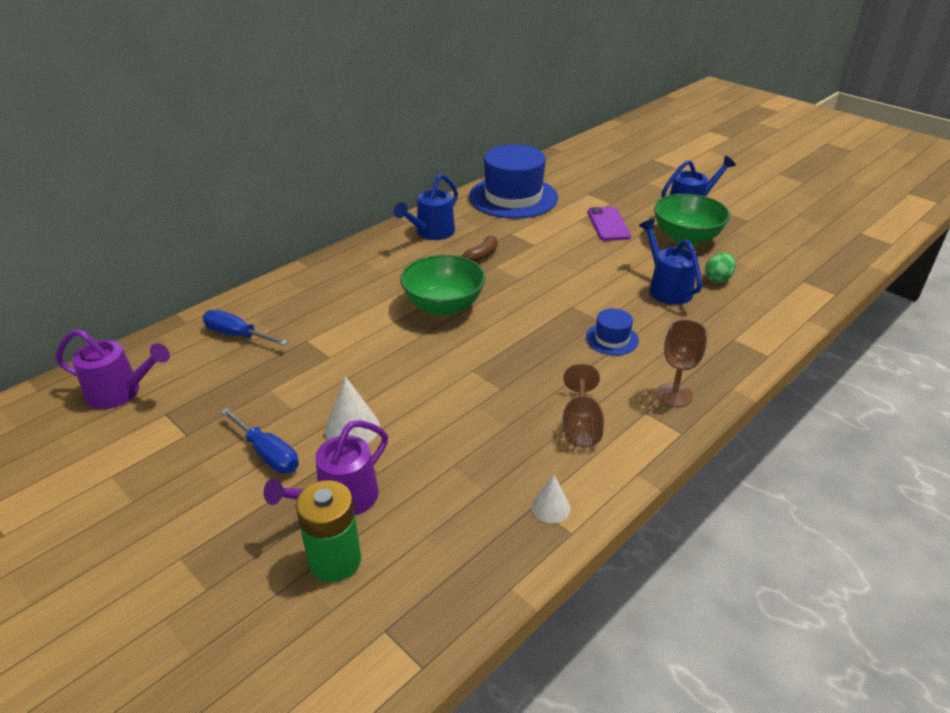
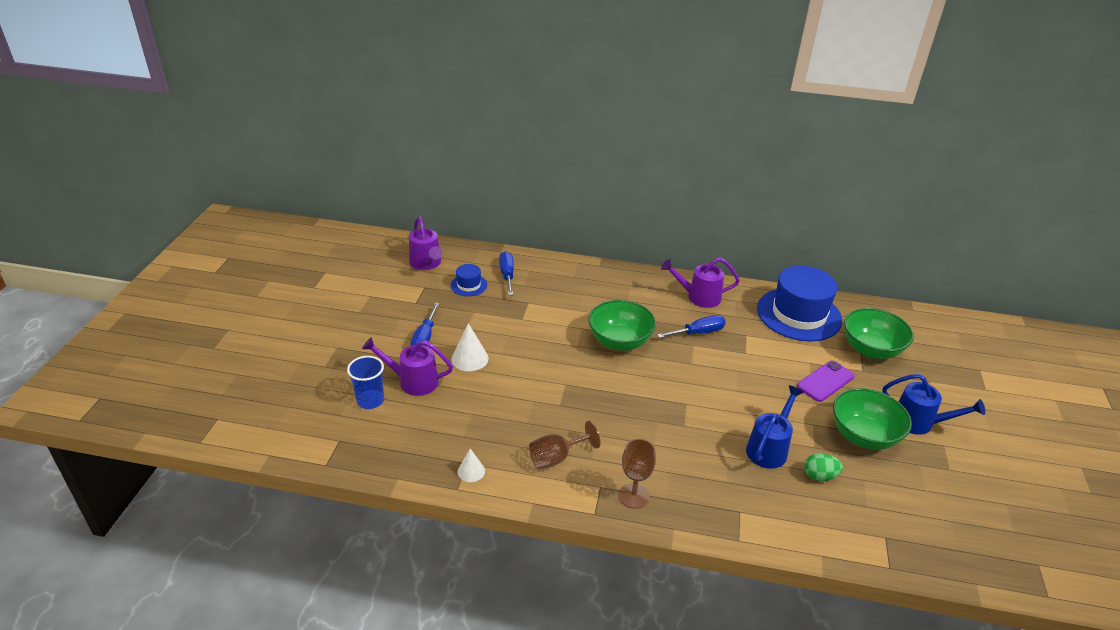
camera: 55 degrees right, 0 degrees up
(335, 561) = (370, 400): green battery -> blue cup
(431, 233) = (698, 297): blue watering can -> purple watering can
(481, 255) = (698, 332): brown banana -> blue screwdriver
(590, 188) = (871, 349): none -> green bowl
(612, 339) = (667, 439): blue hat -> blue hat (469, 285)

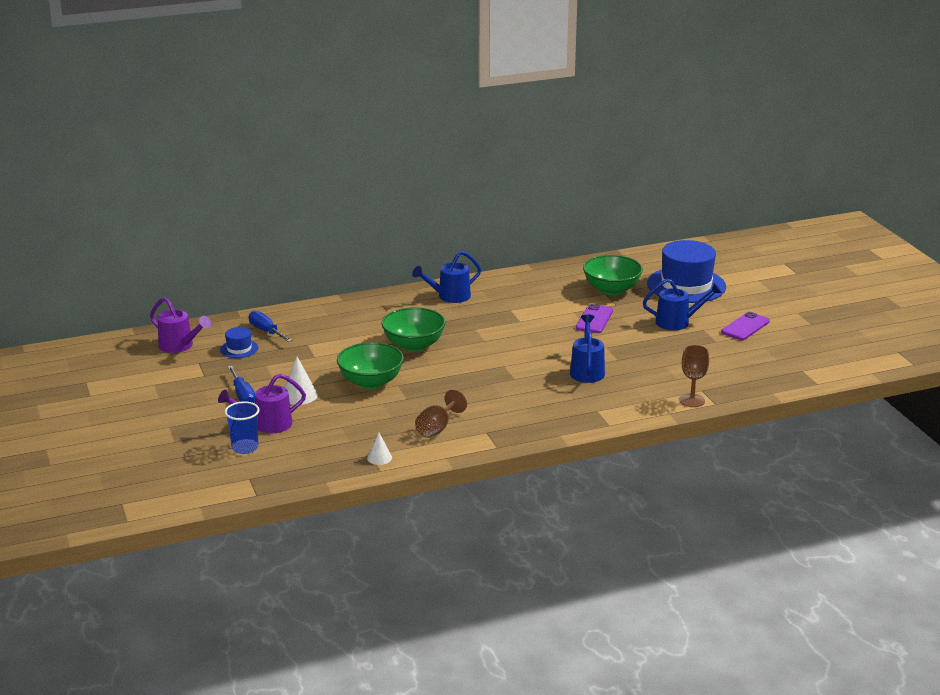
camera: 30 degrees left, 10 degrees down
(633, 496) = (515, 428): brown goblet -> brown goblet (692, 400)
(698, 297) = (449, 297): purple watering can -> blue watering can
(698, 332) = (471, 320): blue screwdriver -> none
(799, 314) = (539, 284): blue hat -> blue hat (686, 285)
(819, 476) = (634, 374): green egg -> none
(863, 436) = (646, 342): green bowl -> green bowl (371, 382)
(1000, 462) = (745, 327): none -> purple phone

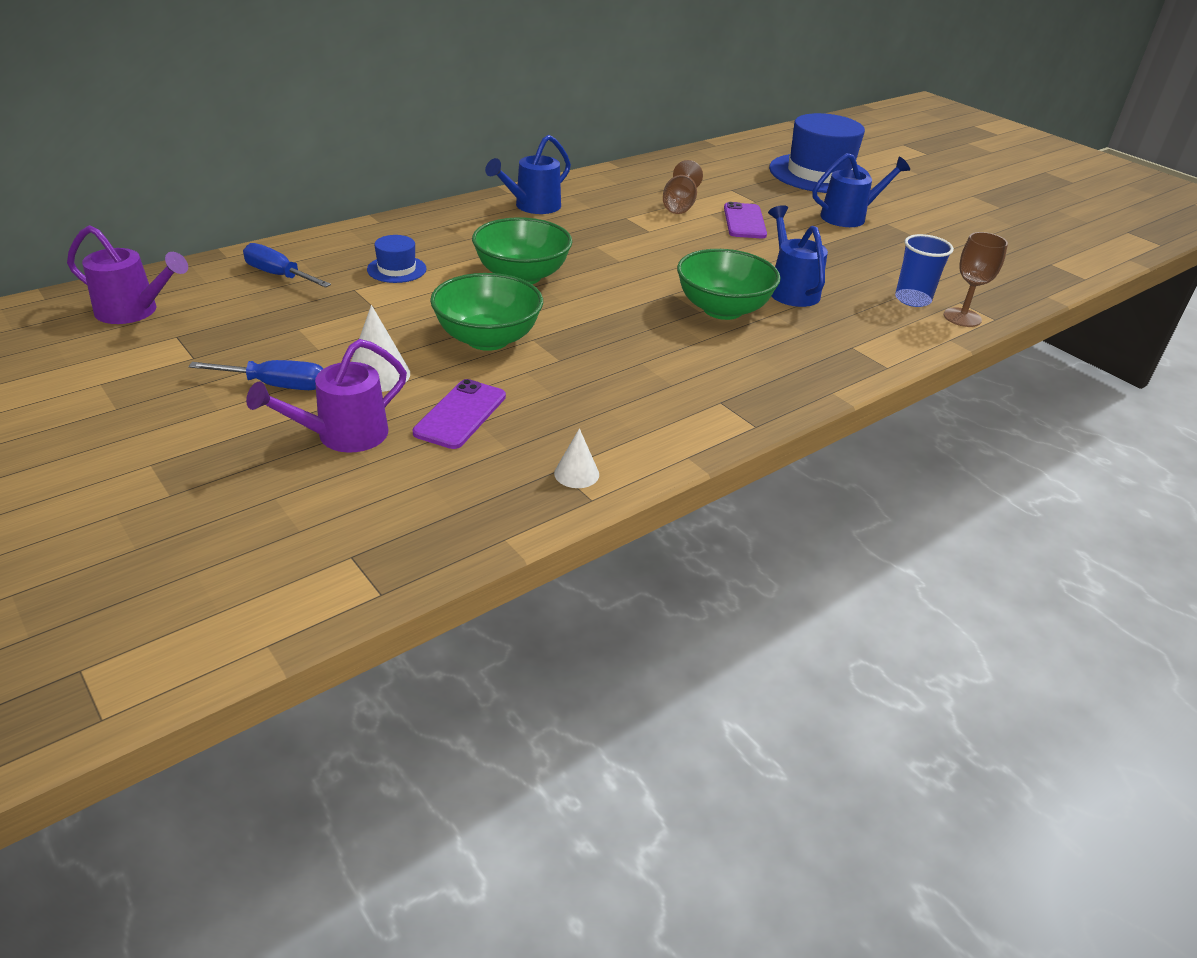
camera: 20 degrees left, 10 degrees up
(239, 349) = (242, 306): blue hat -> blue hat (396, 269)
(242, 395) = (276, 386): blue screwdriver -> blue screwdriver turned 45 degrees counterclockwise
(245, 448) = (317, 489): blue cup -> blue cup (912, 299)
(437, 428) = (639, 405): brown goblet -> brown goblet (679, 205)
(611, 290) = (736, 184): green bowl -> green bowl (722, 309)
(745, 327) = (932, 216): purple phone -> purple phone (460, 414)

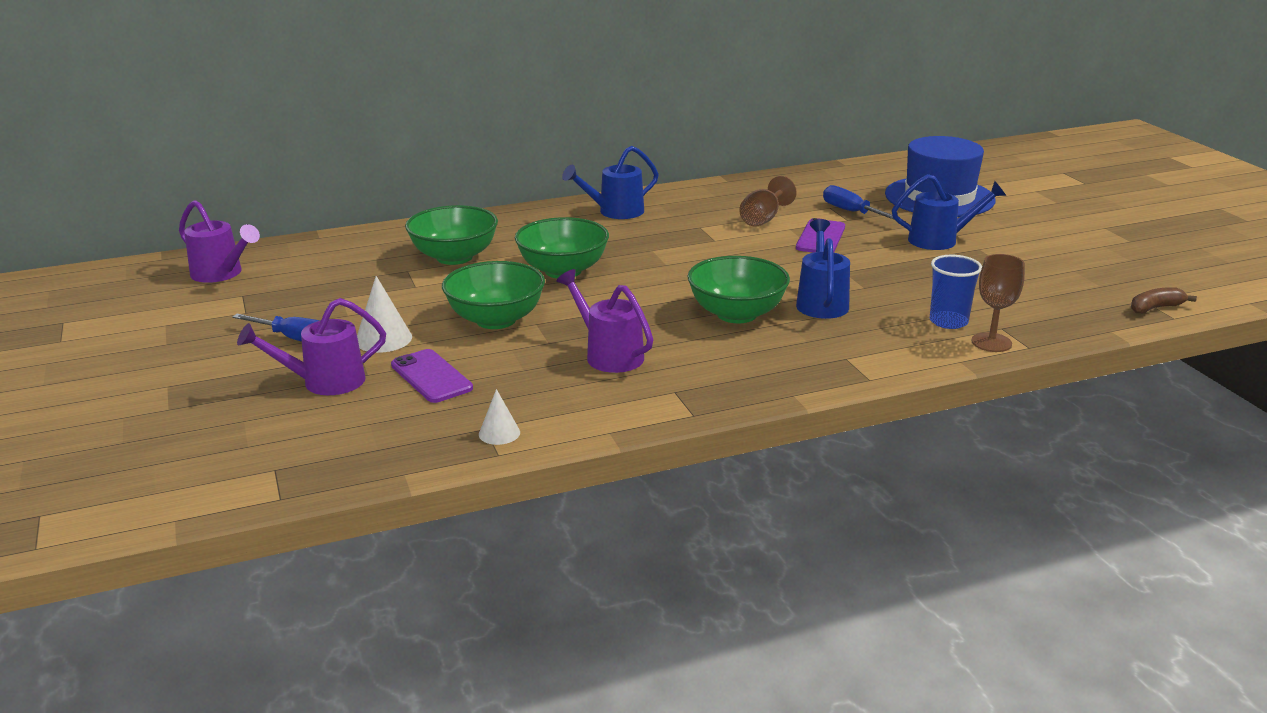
camera: 20 degrees right, 10 degrees down
(278, 275) = (352, 255): blue screwdriver -> blue screwdriver (851, 212)
(396, 269) = (454, 257): blue hat -> green bowl
(460, 414) = (431, 377): purple phone -> purple phone turned 75 degrees counterclockwise
(629, 367) = (608, 354): none -> purple watering can
(1065, 270) = (1155, 308): none -> brown banana

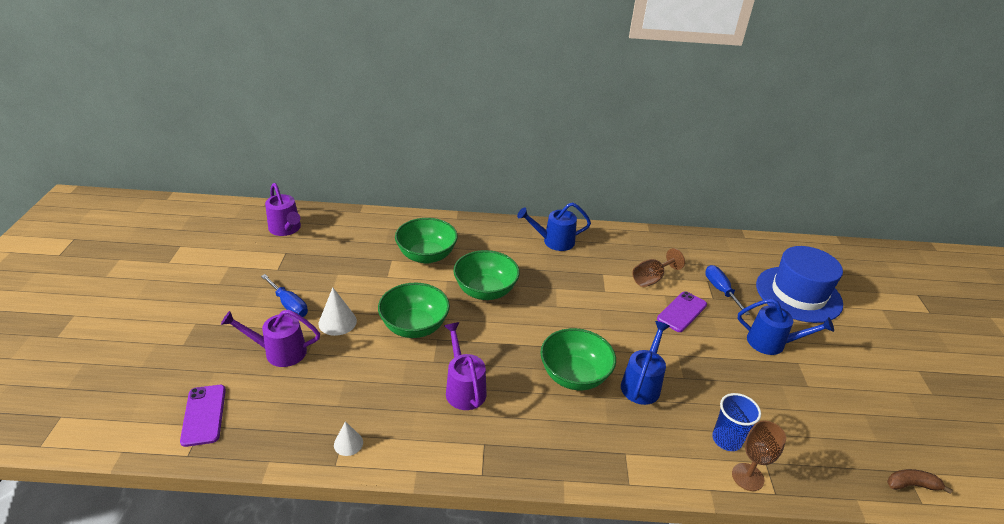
camera: 20 degrees right, 10 degrees up
(431, 377) = (342, 370): purple phone -> purple phone (204, 415)

